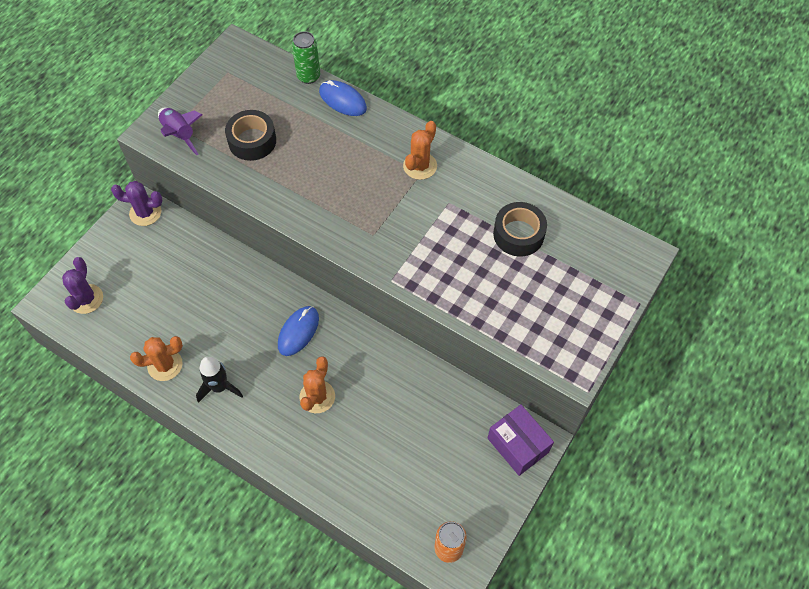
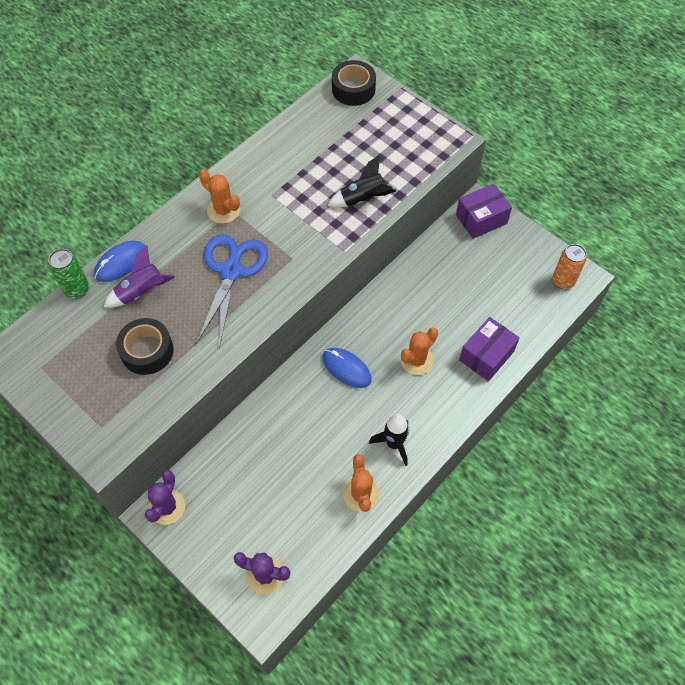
camera: 80 degrees left, 0 degrees up
(180, 134) = (114, 423): purple rocket -> purple rocket (141, 292)
(317, 397) = (416, 360): orange cactus -> orange cactus turned 75 degrees counterclockwise
(333, 468) = (486, 355): none -> purple box
(348, 186) = (231, 271): none -> blue scissors
(463, 287) = (363, 199): none -> black rocket
(518, 234) = (318, 151): black tape -> black tape (353, 89)

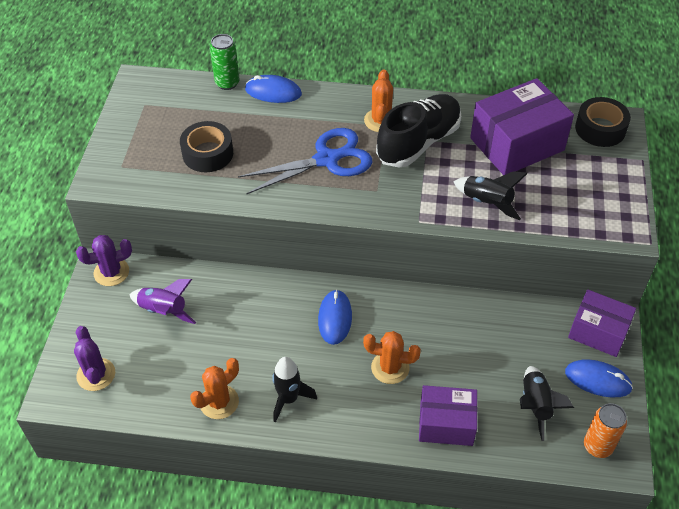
camera: 55 degrees right, 10 degrees down
(141, 292) = (257, 119): purple rocket -> purple rocket (164, 311)
(268, 201) = (418, 142): none -> black shoe
(324, 144) = (517, 144): none -> purple box
(510, 293) = (536, 405): none -> black rocket
(516, 246) = (598, 380): none -> blue mouse

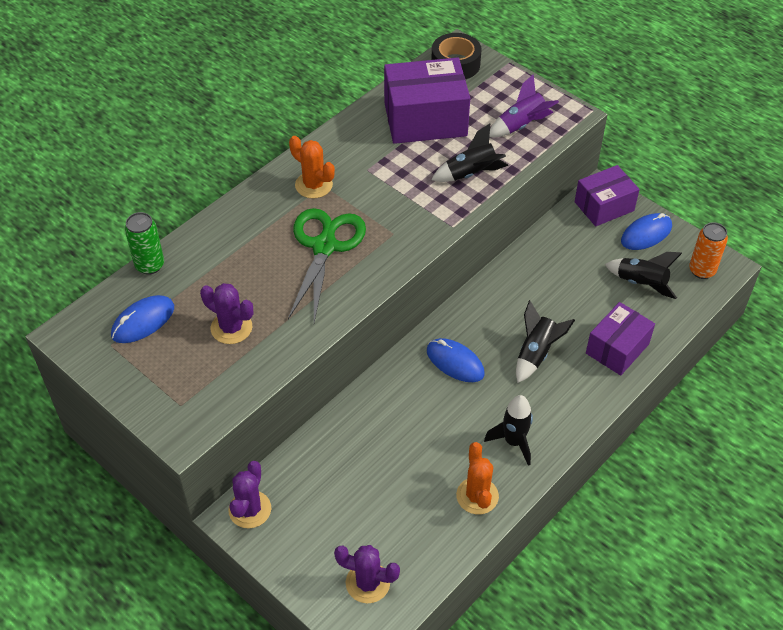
camera: 55 degrees left, 0 degrees up
(164, 311) = (337, 488): purple rocket -> purple rocket (521, 125)
(208, 153) = (231, 328): black tape -> purple cactus
(273, 92) = (199, 238): blue mouse -> blue mouse (143, 321)
(327, 159) = (324, 246): blue scissors -> green scissors
(390, 368) = (536, 353): orange cactus -> black rocket
(418, 142) = (364, 176): black shoe -> none
(517, 144) = (425, 119): purple box -> purple box turned 75 degrees clockwise

